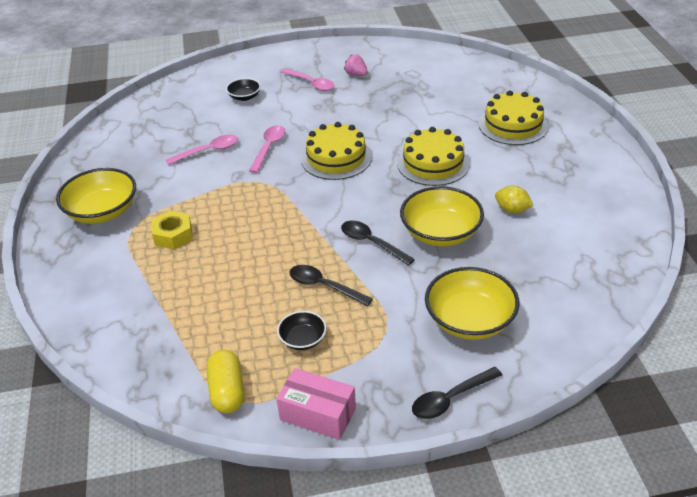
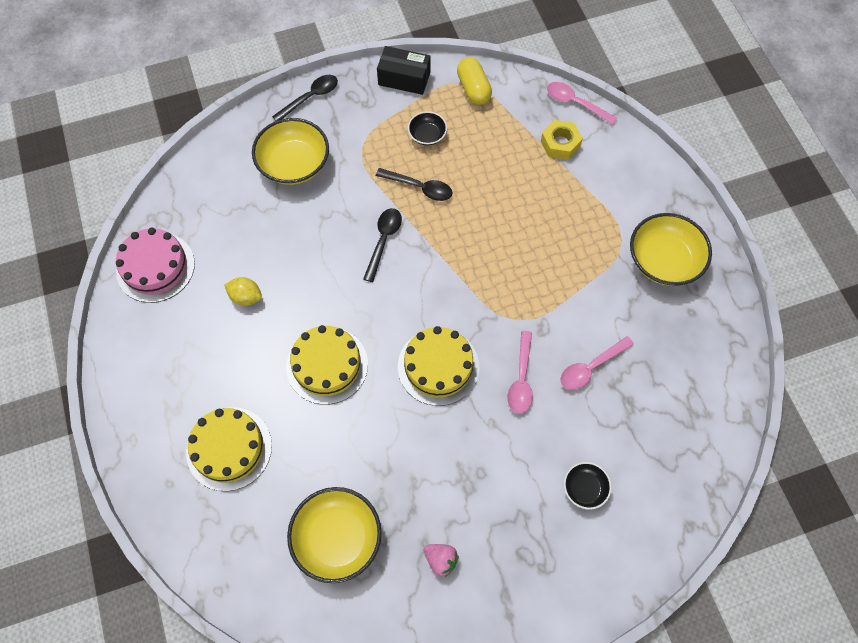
camera: 170 degrees right, 25 degrees up
(173, 235) = (577, 235): yellow nut -> yellow nut (560, 144)
(311, 83) = (501, 530): pink spoon -> pink spoon (575, 103)
(318, 414) = (404, 78): pink box -> black box
(371, 243) = (383, 241): black spoon -> black spoon turned 105 degrees counterclockwise
(440, 233) = (318, 259): yellow bowl -> yellow bowl (337, 538)
(611, 237) = (155, 267): none -> pink cake

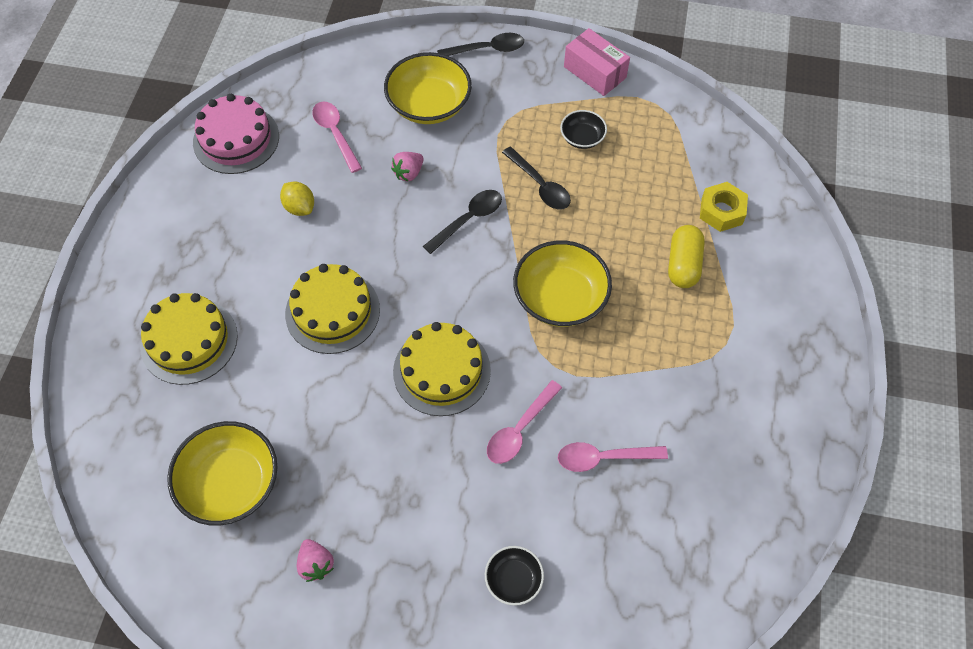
camera: 30 degrees right, 5 degrees down
(314, 227) = (408, 173): none -> pink strawberry
(404, 78) = (594, 72): black box -> pink box
(473, 89) = (662, 114): yellow capsule -> yellow capsule (683, 264)
(575, 103) = (766, 178): pink spoon -> pink spoon (335, 134)
(663, 260) = (761, 388): yellow bowl -> yellow bowl (560, 298)

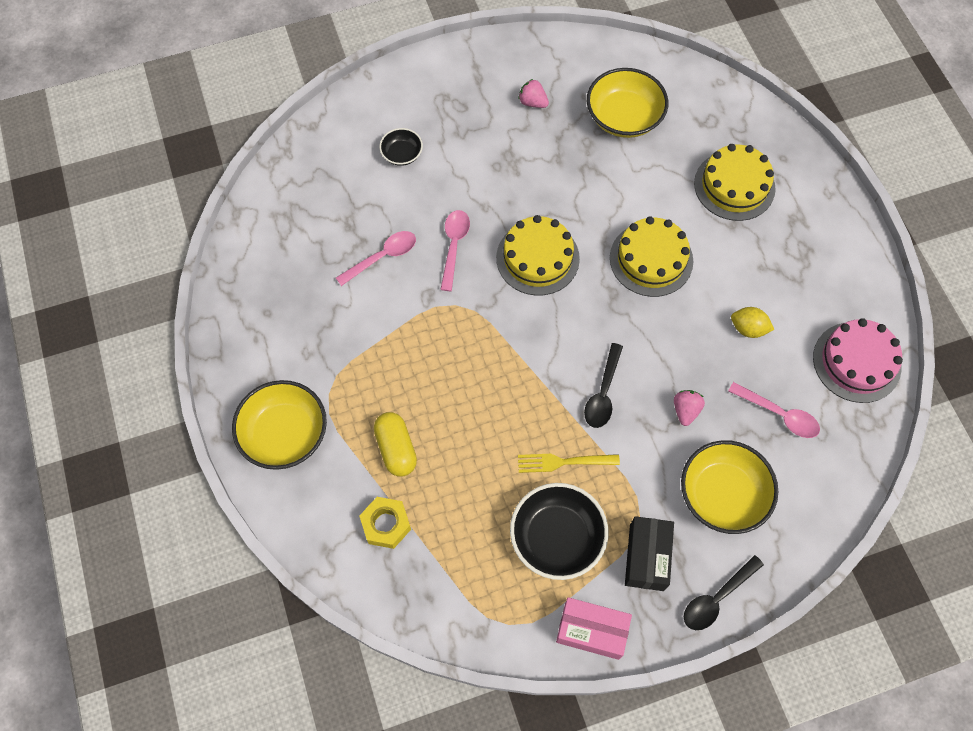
camera: 150 degrees right, 5 degrees up
(520, 94) = (646, 557): none -> black box
(540, 185) = (564, 462): black spoon -> yellow fork
(560, 298) = (483, 363): yellow bowl -> yellow bowl (285, 434)
(582, 138) = (557, 537): black bowl -> black bowl, size x1.89

